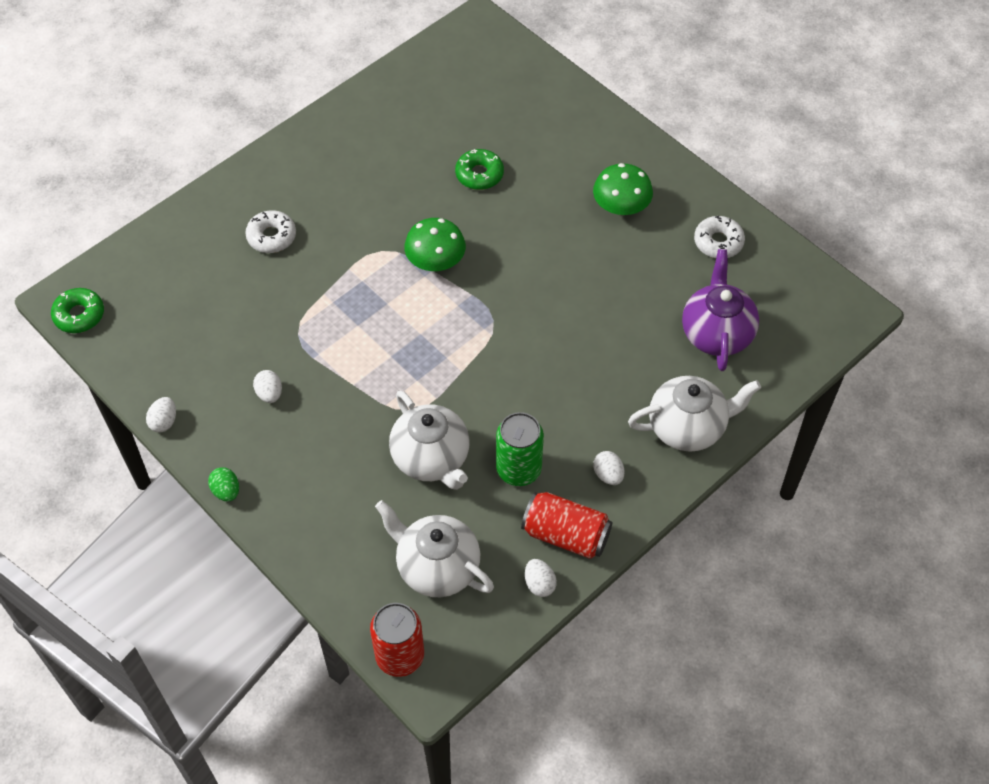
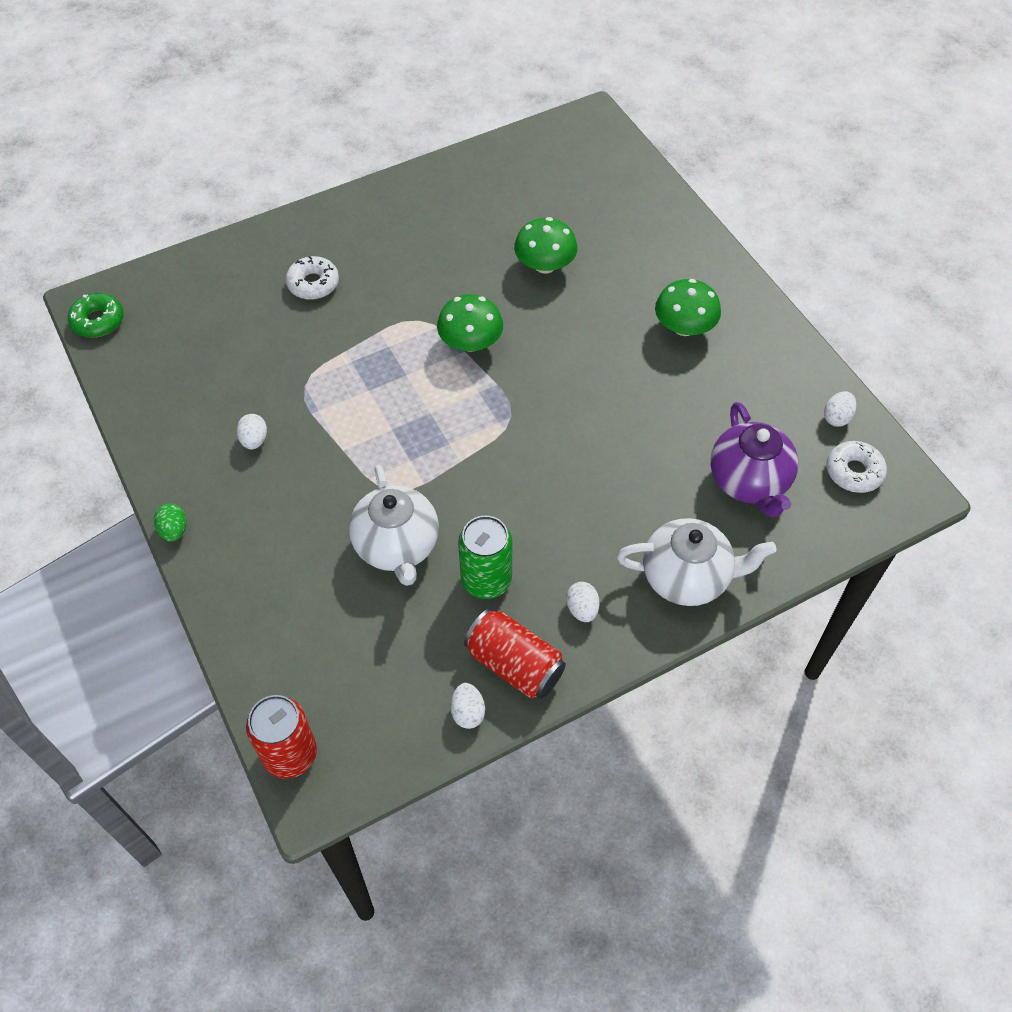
camera: 15 degrees right, 0 degrees up
(164, 422) = (139, 445): white egg -> white egg (837, 417)
(436, 567) = (363, 665): white teapot -> none
(479, 174) = (545, 265): green donut -> green mushroom
(716, 333) = (749, 482): purple teapot -> purple teapot turned 150 degrees clockwise
(718, 242) = (779, 385): white donut -> white donut (854, 472)

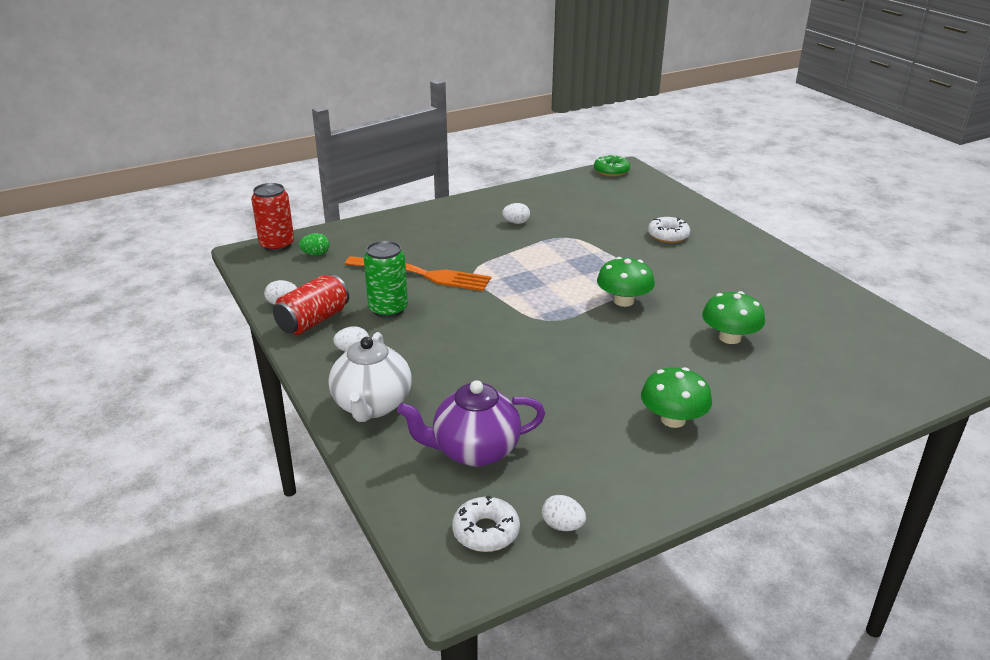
camera: 90 degrees right, 25 degrees down
(174, 530) = (444, 203): green egg -> green egg (315, 254)
(397, 546) = (423, 274): white teapot -> orange fork

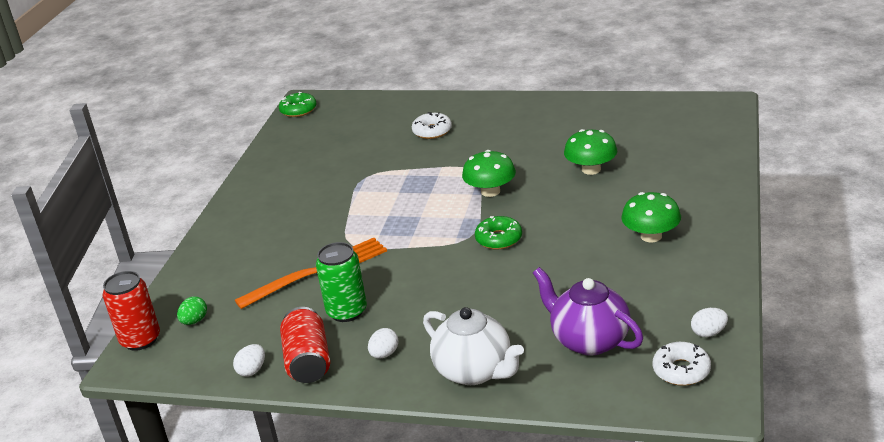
camera: 45 degrees left, 0 degrees up
(474, 451) = (589, 340): purple teapot -> purple teapot turned 105 degrees clockwise
(516, 223) = (307, 191): white egg -> none
(562, 336) = (499, 239): none -> green donut

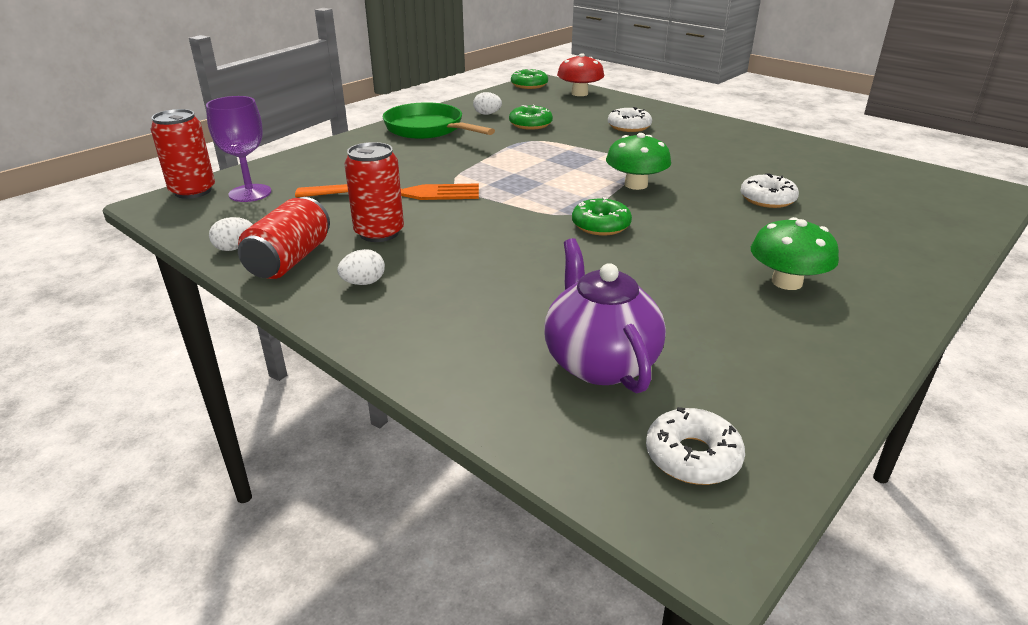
camera: 25 degrees right, 0 degrees up
(194, 321) = (250, 193): green egg -> purple goblet
(265, 197) = (428, 129): none -> green pan
(347, 311) = (379, 233): green can -> red can
(348, 158) = (530, 124): none -> green donut
(354, 105) = (579, 93): none -> red mushroom
(475, 371) = (431, 339): white teapot -> none
(591, 169) = (767, 199): green mushroom -> white donut
(708, 333) = (777, 424): white egg -> white egg (487, 114)

